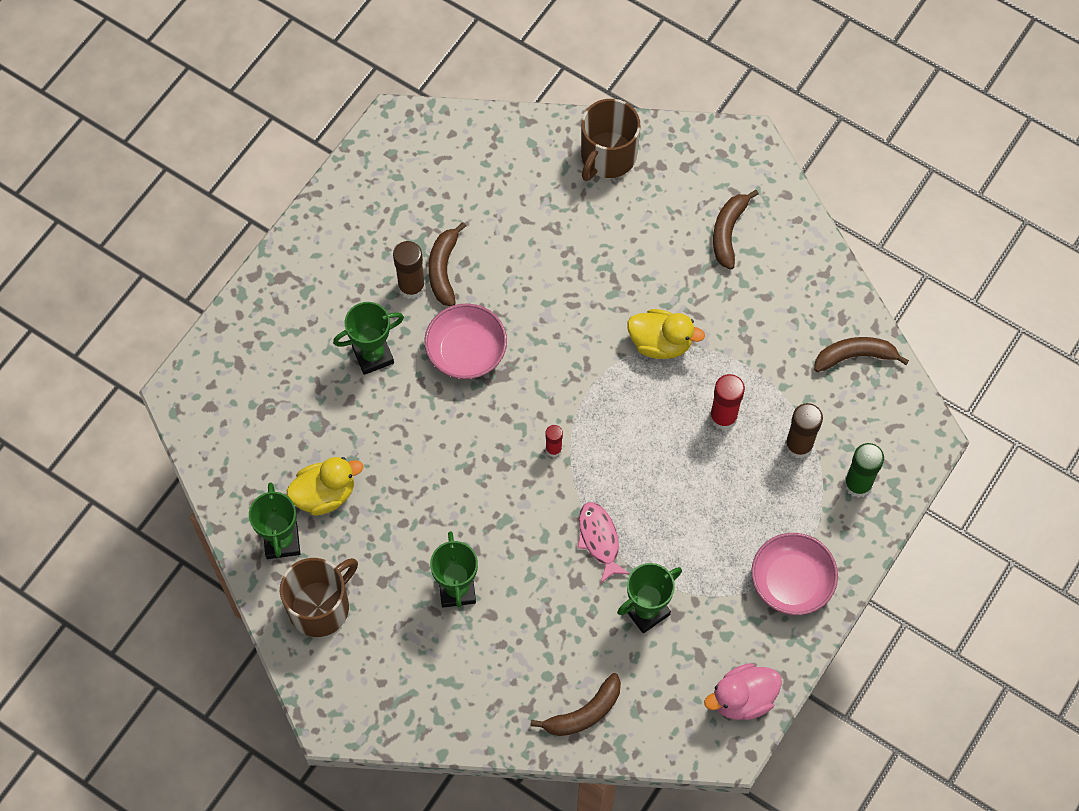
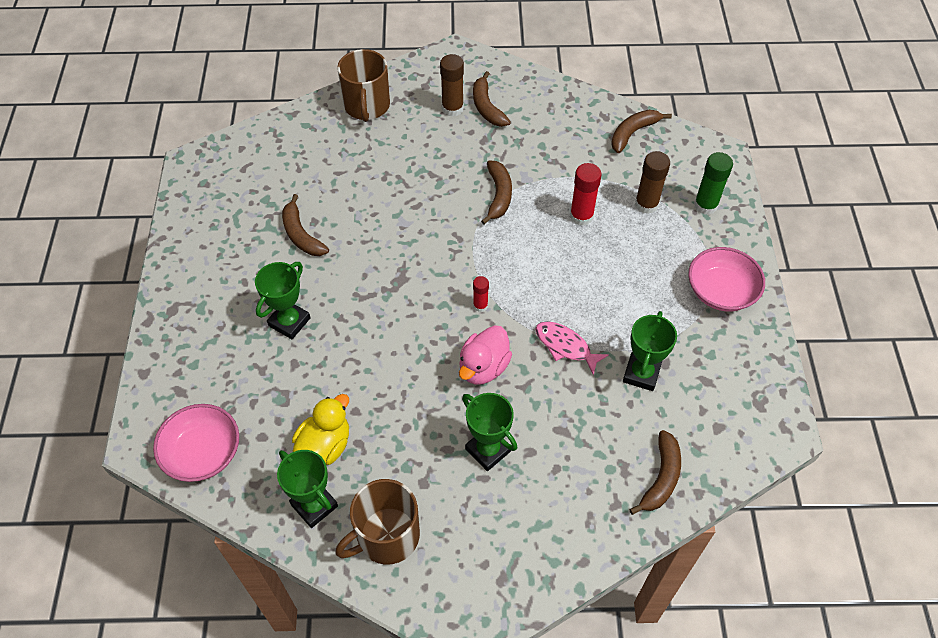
camera: 35 degrees left, 10 degrees down
(320, 606) = (386, 536): brown mug -> brown mug turned 135 degrees counterclockwise
(411, 287) = (285, 259): brown glue stick -> brown glue stick (452, 108)
(466, 352) = (361, 278): pink bowl -> pink bowl (203, 453)
(660, 343) = (498, 195): yellow duck -> brown banana
(742, 699) = (761, 390): pink duck -> pink duck (483, 367)

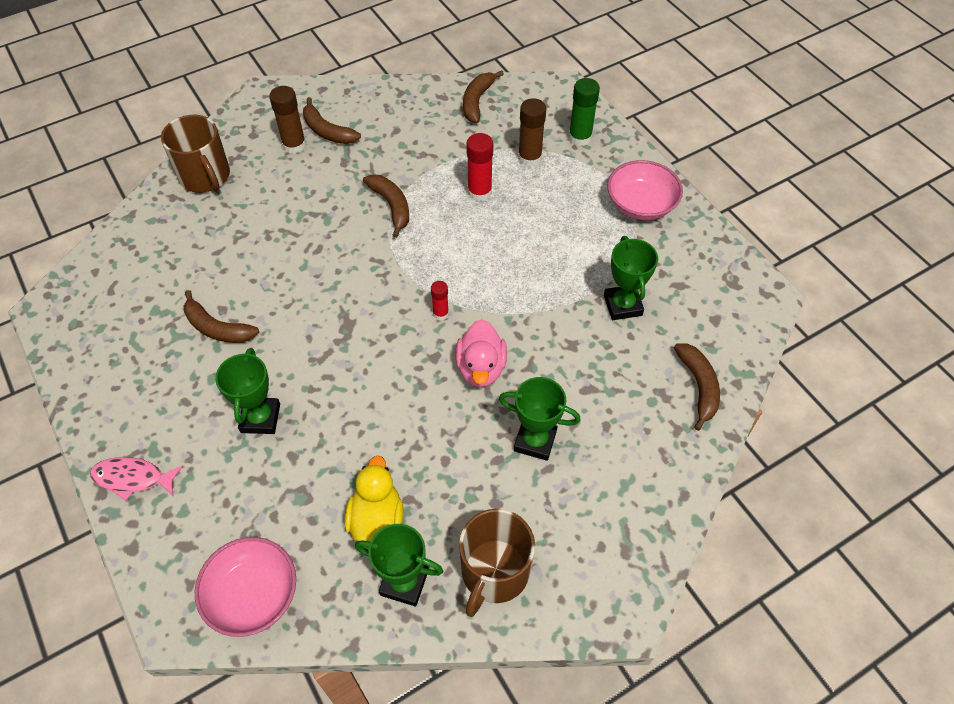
camera: 30 degrees left, 0 degrees up
(565, 346) = (542, 313): pink fish -> pink fish (133, 478)

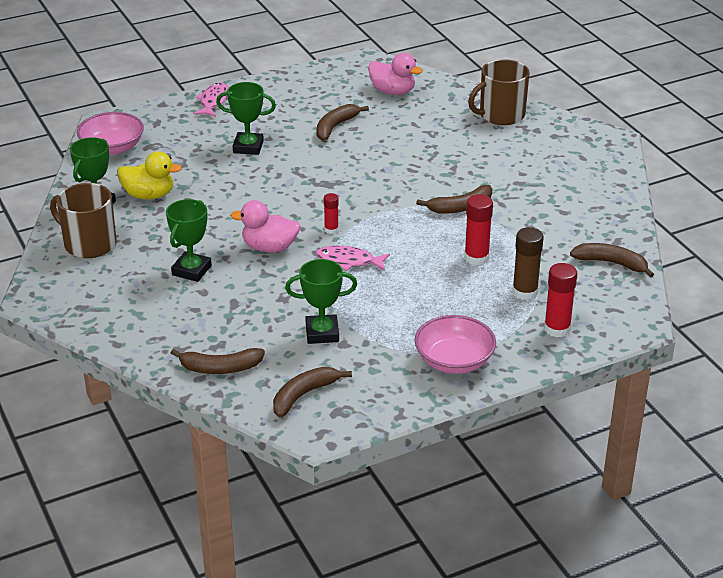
camera: 95 degrees right, 20 degrees down
(137, 276) = (392, 91): none -> pink duck
(294, 145) = (541, 156): brown glue stick -> none
(327, 131) = (561, 173): brown banana -> brown banana (304, 395)
(498, 293) = (348, 261): none -> pink fish
(580, 137) = (557, 329): green glue stick -> red glue stick

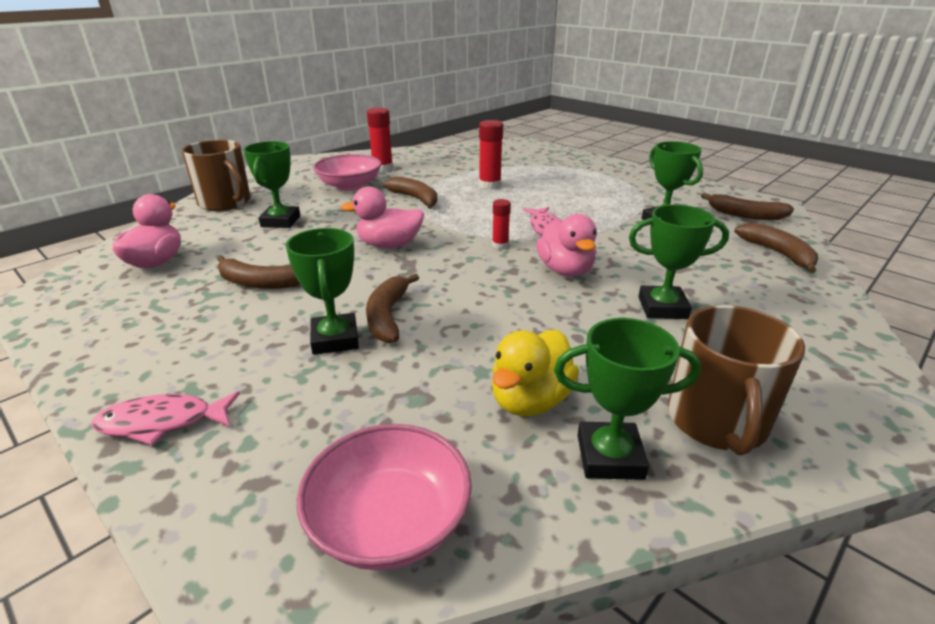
camera: 110 degrees left, 5 degrees down
(149, 195) = (530, 400): yellow duck -> yellow duck turned 135 degrees counterclockwise
(363, 180) = (389, 245): none -> pink duck
(441, 138) = (280, 221): none -> green trophy
(454, 361) = (627, 177): pink bowl -> pink bowl (350, 186)
(525, 292) = (519, 168): brown glue stick -> none
(557, 329) = (551, 157): red glue stick -> red glue stick (382, 168)
(611, 263) = (458, 152): brown banana -> brown banana (388, 316)

